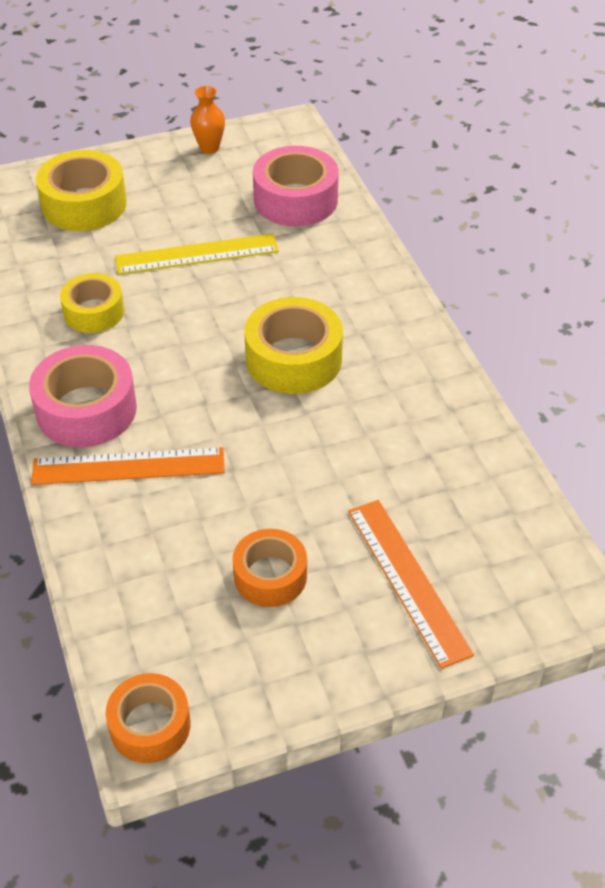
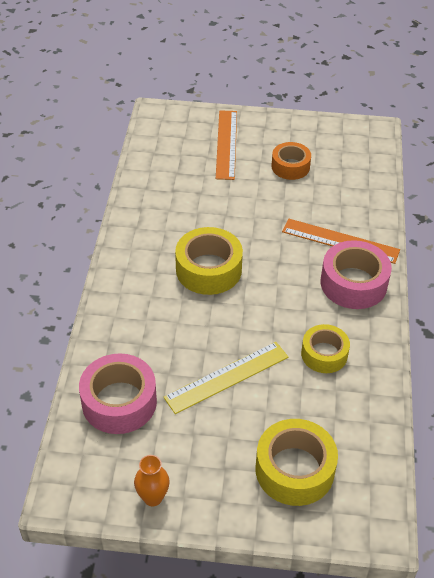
camera: 155 degrees left, 0 degrees up
(150, 725) = (372, 133): orange tape -> none
(197, 254) = (227, 377): yellow ruler -> yellow ruler turned 45 degrees counterclockwise

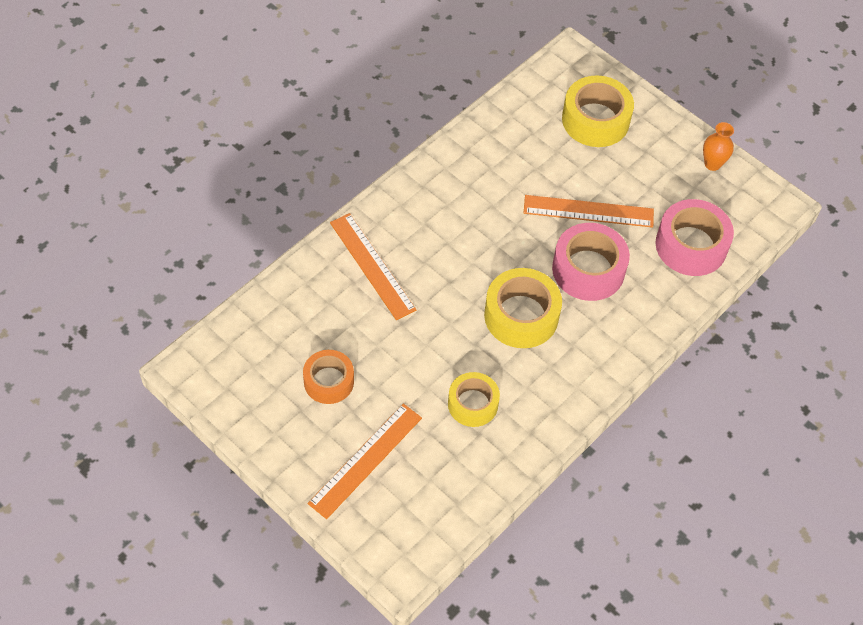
camera: 145 degrees left, 10 degrees up
(227, 377) = (588, 211): yellow ruler -> orange ruler
(324, 354) = (493, 180): yellow tape -> yellow tape (473, 404)
(353, 283) = (405, 220): pink tape -> pink tape (588, 269)

